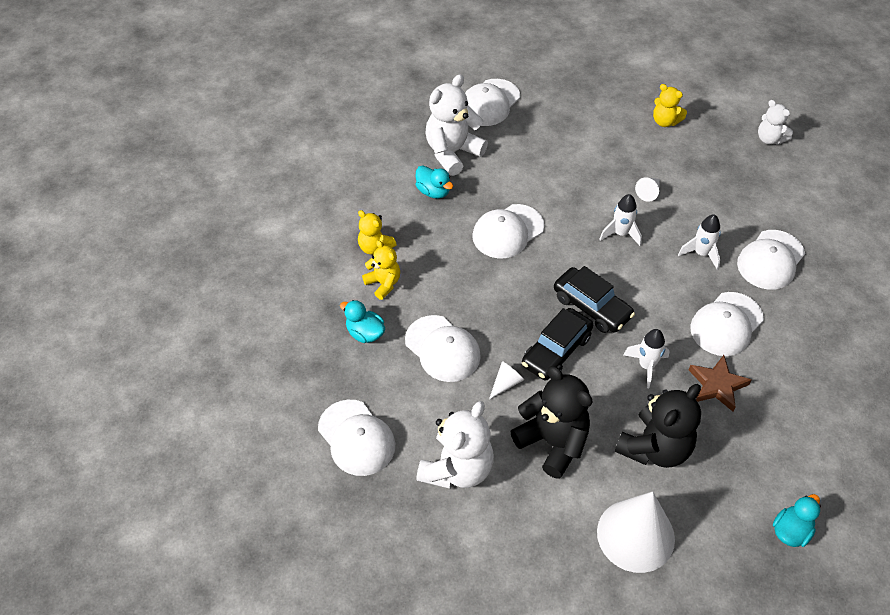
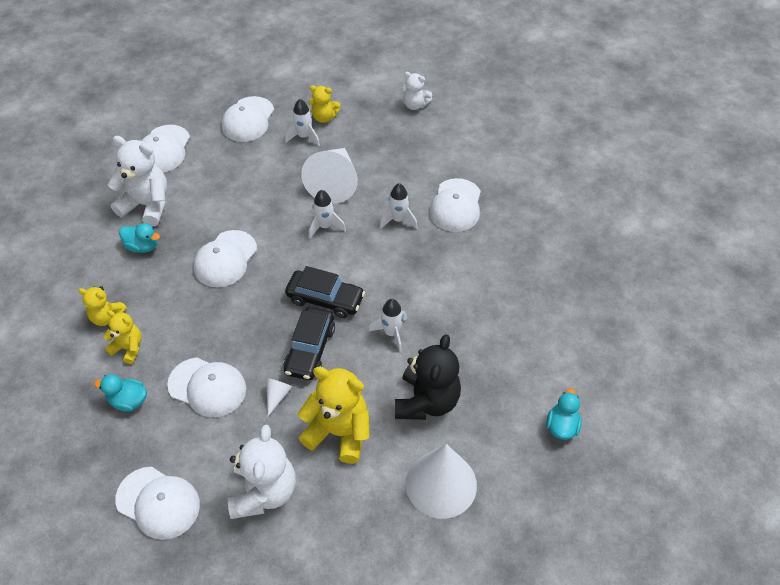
camera: 25 degrees left, 0 degrees up
(452, 153) = (147, 205): white teddy bear -> white teddy bear turned 90 degrees clockwise
(552, 442) = (339, 432): black teddy bear -> yellow teddy bear
(635, 135) = (304, 137): none -> white rocket
(649, 192) = (334, 182): white cone -> white cone, size x2.44
(717, 385) = (455, 327): brown star -> none
(726, 324) = (442, 272): white cap -> white cap (248, 119)

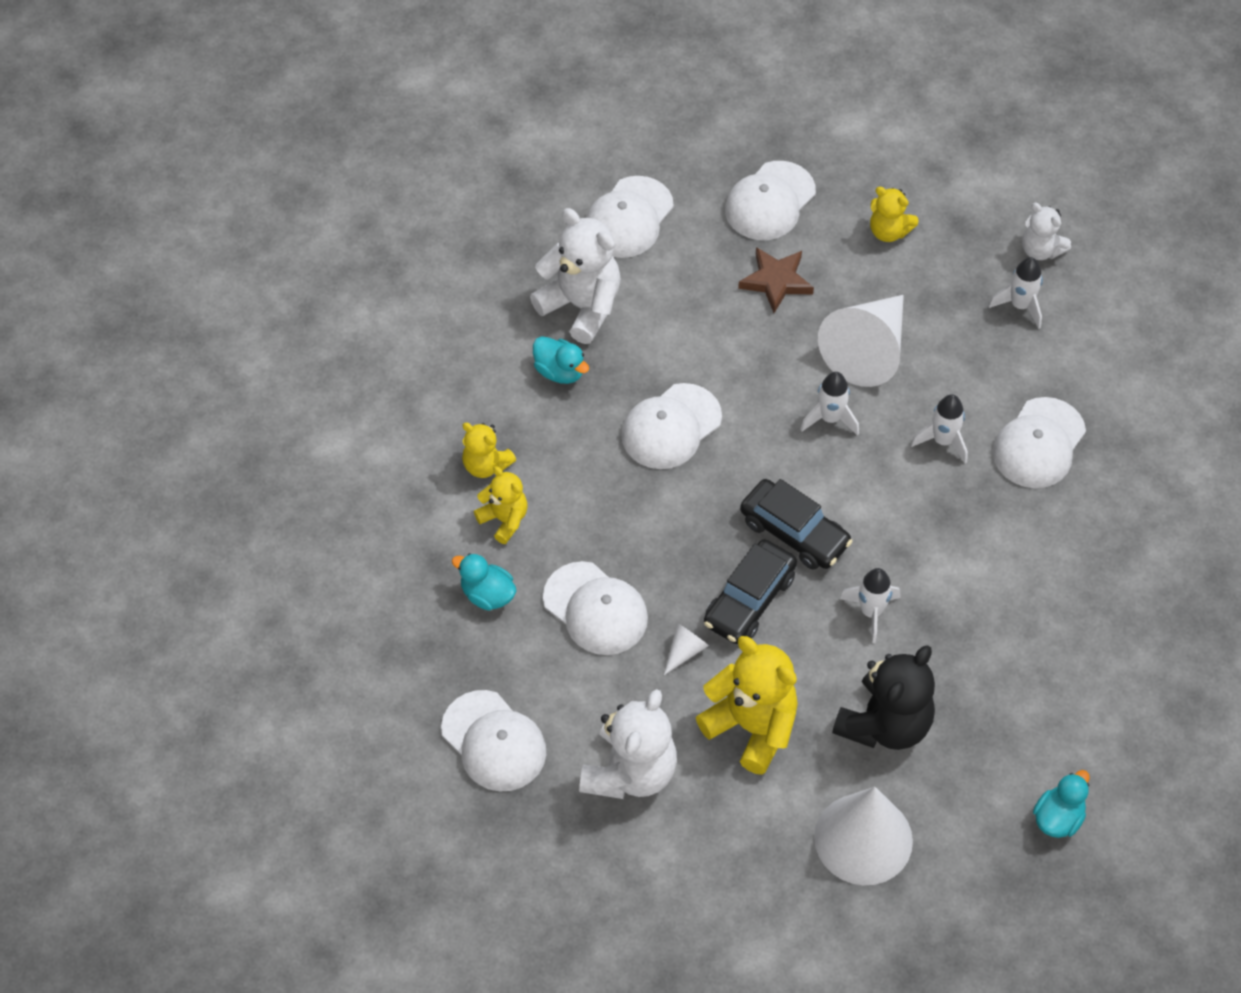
camera: 20 degrees right, 5 degrees up
(266, 160) = (776, 281): none -> brown star
(304, 137) = (846, 257): white rocket -> white rocket (1020, 305)

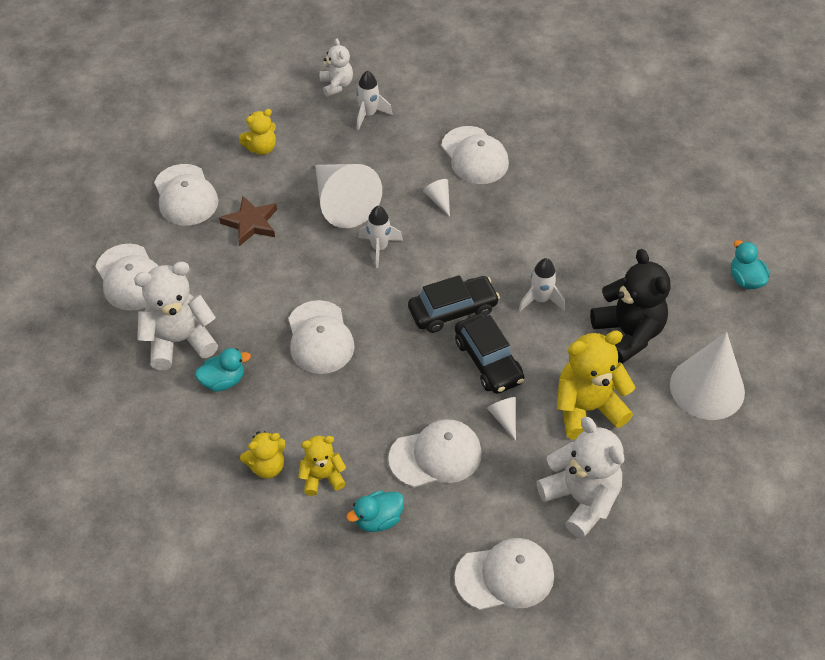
camera: 60 degrees left, 5 degrees down
(943, 441) = (439, 200): white rocket -> white cone
(1040, 250) = (336, 85): white teddy bear -> white teddy bear turned 90 degrees counterclockwise

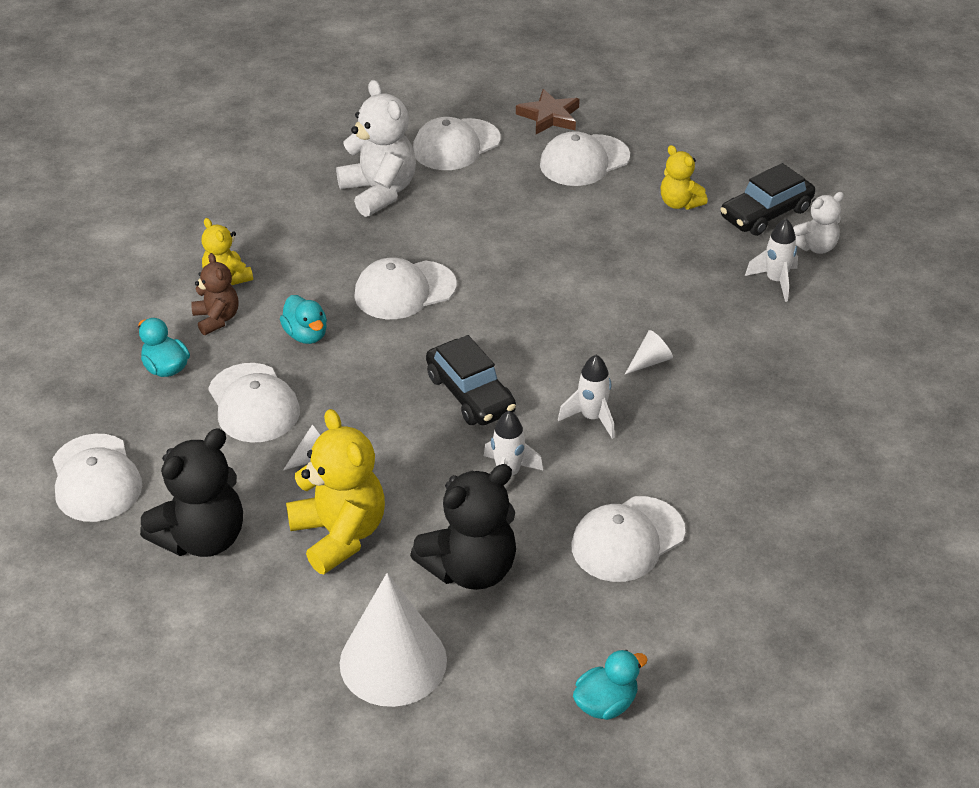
camera: 80 degrees right, 10 degrees down
(223, 381) = (332, 230): turquoise duck -> turquoise duck (306, 335)
(251, 223) = (559, 214): brown star -> brown star (549, 116)
(322, 477) = (217, 319): yellow teddy bear -> brown teddy bear
(342, 203) = (615, 279): white cone -> none
(379, 248) = (552, 319): white rocket -> white rocket (592, 418)
(474, 156) = (742, 386): white cap -> white cap (627, 539)
(488, 361) = (398, 434): black car -> black car (766, 213)
(581, 499) = (202, 538): white teddy bear -> black teddy bear

